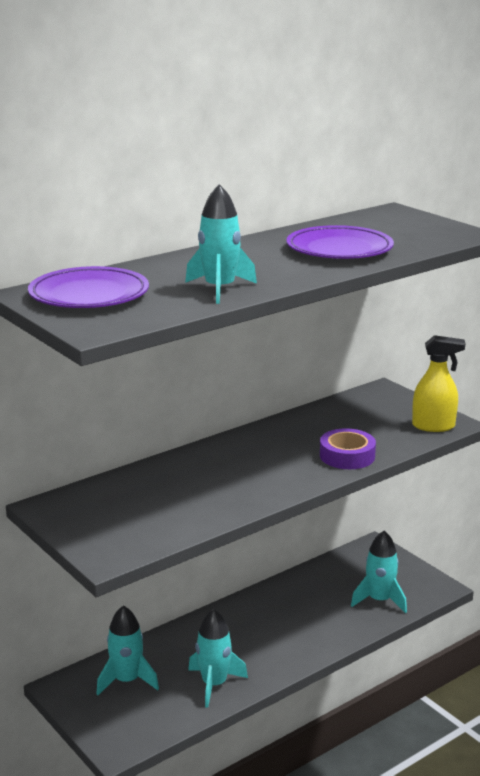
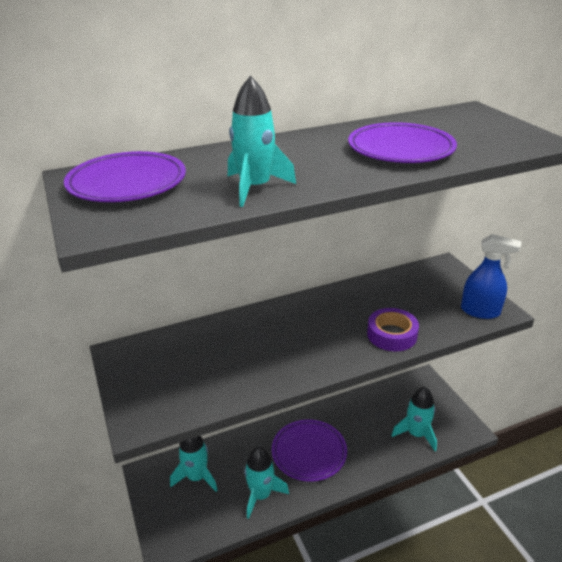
camera: 15 degrees right, 10 degrees up
(257, 636) = (309, 452): none -> purple plate
(434, 426) = (480, 311): yellow spray bottle -> blue spray bottle

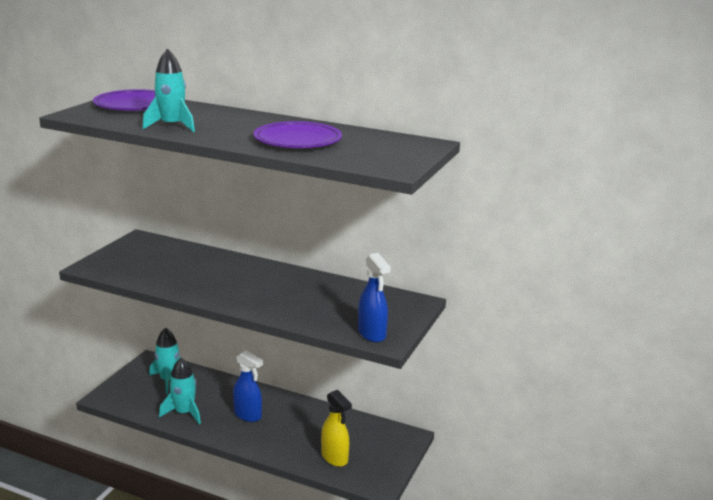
camera: 45 degrees right, 10 degrees down
(309, 452) = (248, 415): purple plate -> blue spray bottle
(392, 335) = (285, 309): purple tape -> none
(416, 434) = (335, 458): turquoise rocket -> yellow spray bottle

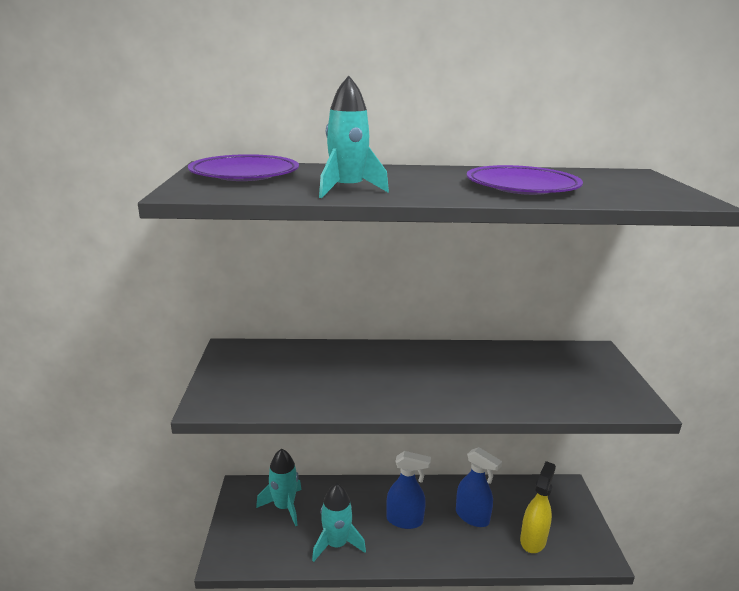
camera: 25 degrees left, 0 degrees up
(335, 458) = (533, 540): yellow spray bottle -> yellow spray bottle turned 90 degrees counterclockwise
(372, 334) = (616, 400): blue spray bottle -> blue spray bottle (472, 517)

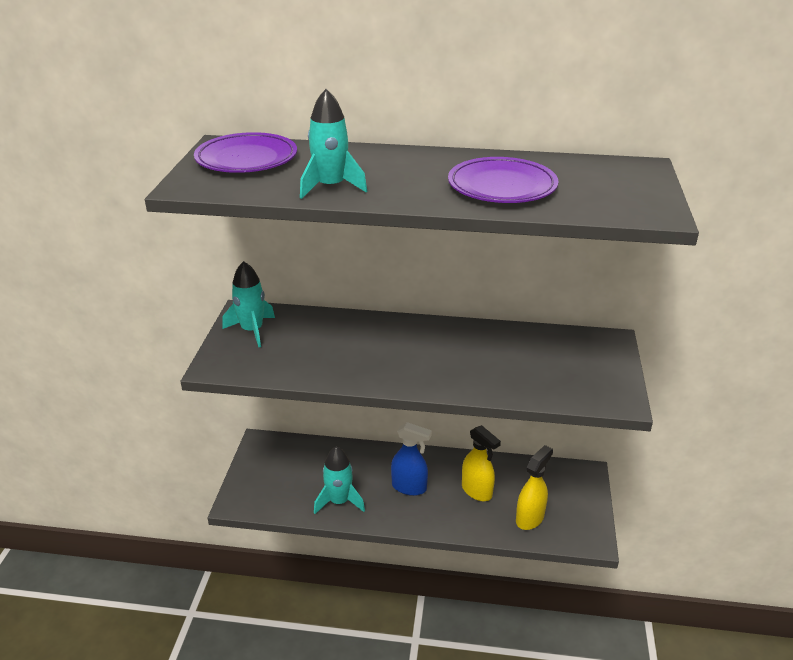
camera: 10 degrees right, 10 degrees up
(284, 507) = (297, 463): turquoise rocket -> turquoise rocket (252, 330)
(472, 517) = (477, 491): blue spray bottle -> yellow spray bottle

